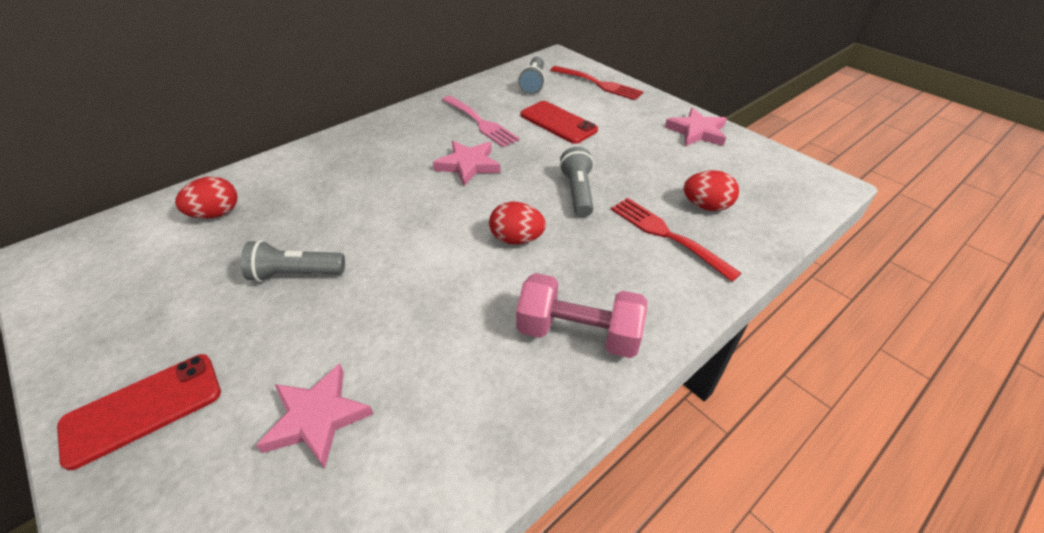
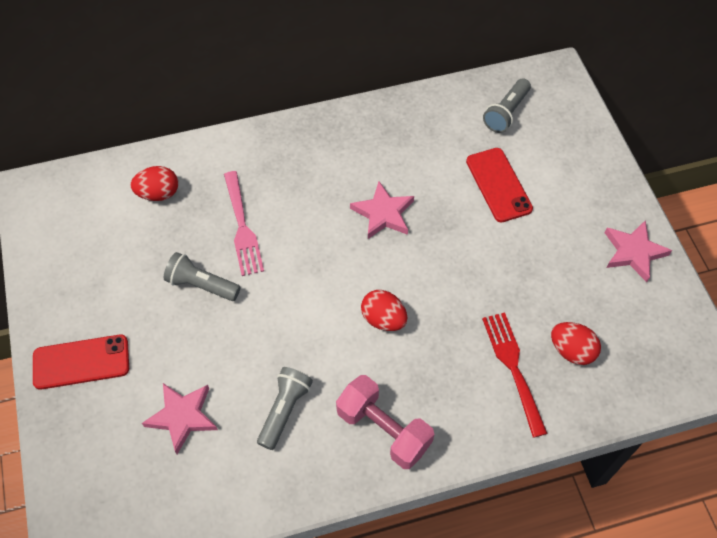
camera: 25 degrees right, 15 degrees up
(480, 122) = (421, 156): pink fork -> pink fork (242, 227)
(577, 192) = (464, 287): grey flashlight -> grey flashlight (284, 410)
(598, 84) = (576, 138): red fork -> none

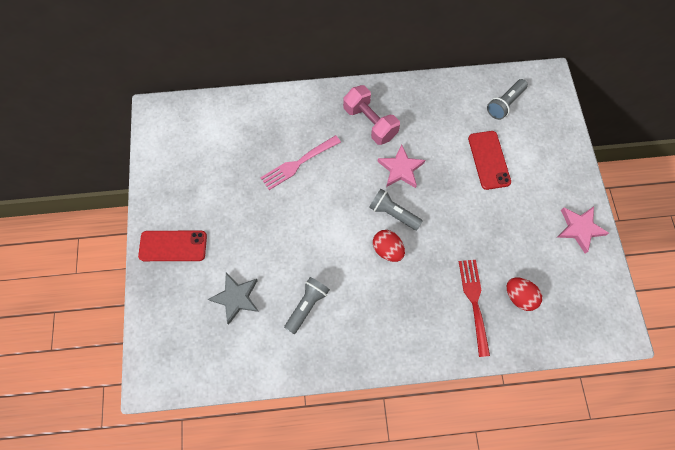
camera: 10 degrees right, 10 degrees up
(158, 193) = (243, 128): red egg -> none
(182, 417) = (236, 298): pink star -> grey star
(202, 285) = (263, 202): grey flashlight -> grey flashlight (393, 213)
(242, 227) = (298, 163): pink fork -> pink fork turned 60 degrees clockwise
(383, 429) = (374, 332): pink dumbbell -> pink dumbbell (370, 122)

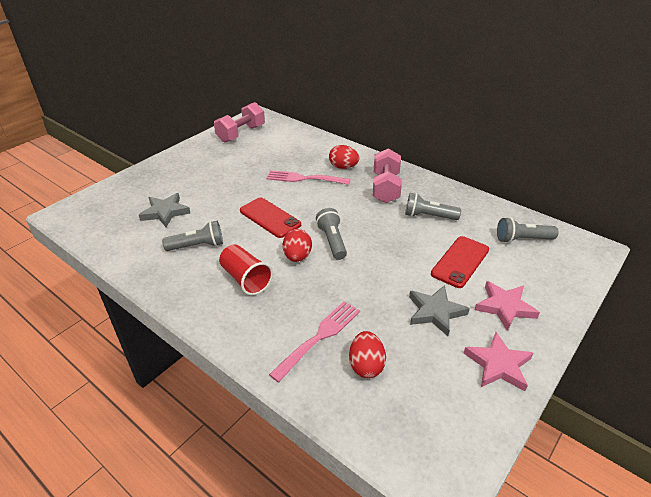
camera: 45 degrees right, 30 degrees down
(173, 246) = (173, 169): red phone -> red phone (270, 217)
(174, 150) = (241, 134): none -> pink dumbbell
(312, 123) = (343, 167): none -> red egg
(378, 301) = (246, 279): none -> red cup
(400, 169) = (374, 222): pink star -> pink star (504, 307)
(429, 130) = (428, 216): none -> grey flashlight
(474, 302) = (319, 337): red fork -> pink fork
(515, 219) = (435, 312): none -> grey star

